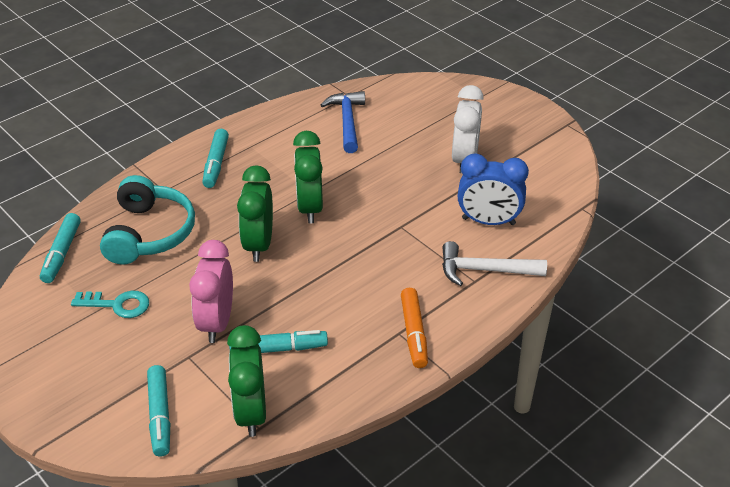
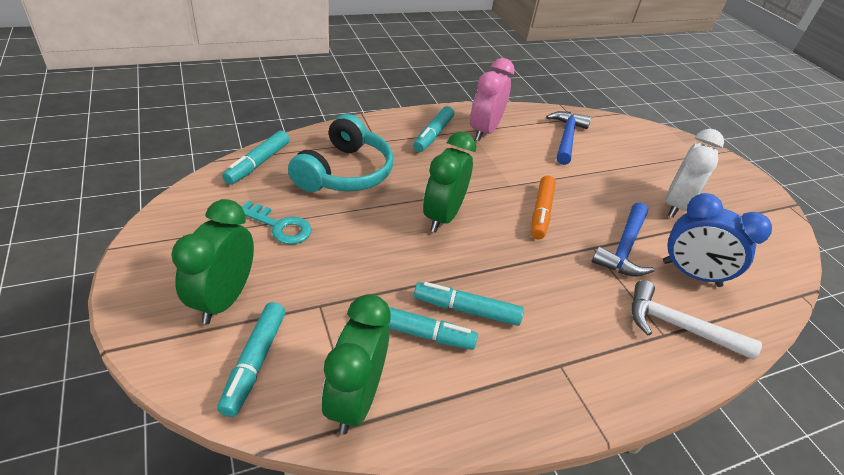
camera: 15 degrees right, 0 degrees up
(217, 322) = (366, 279): pink clock -> pink clock (484, 131)
(310, 208) = (505, 199): green clock -> green clock (224, 299)
(310, 317) = (466, 309): none -> turquoise marker
(414, 333) = (578, 372): orange marker -> orange marker (540, 212)
(427, 218) = (624, 248): none -> blue hammer

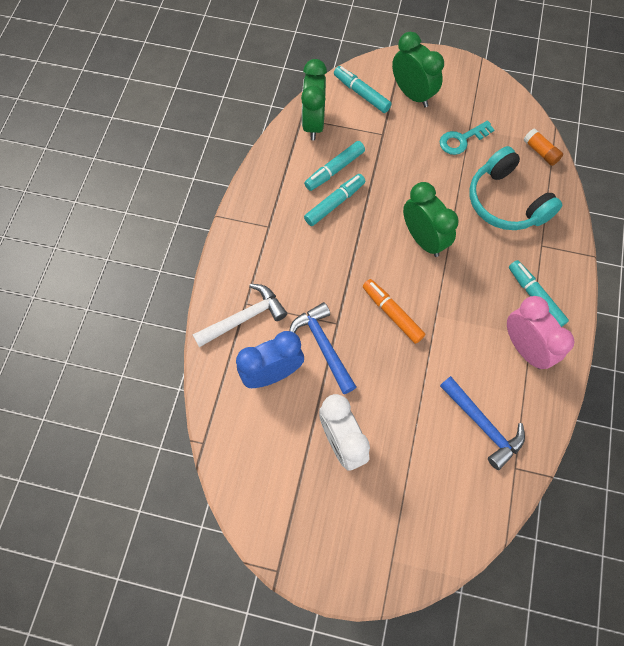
camera: 130 degrees right, 25 degrees up
(258, 163) = (540, 152): turquoise marker -> orange glue stick
(355, 399) = (314, 124): green clock -> green clock turned 135 degrees counterclockwise

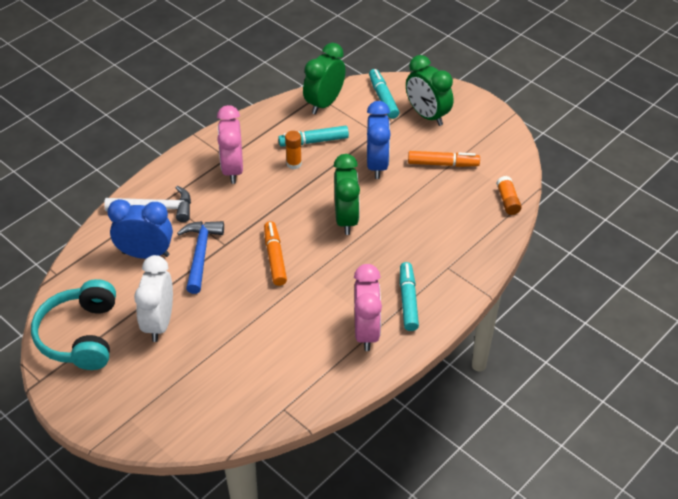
camera: 30 degrees right, 20 degrees down
(283, 237) = (233, 169): none -> pink clock
(335, 203) = (294, 164): turquoise marker -> orange glue stick
(407, 168) = (377, 165): none -> blue clock
(412, 94) = (427, 115): green clock -> green clock turned 150 degrees clockwise
(462, 140) = (443, 164): turquoise key -> orange marker
(483, 425) = (282, 367): blue hammer -> none
(506, 202) = (443, 223): turquoise headphones -> turquoise headphones (80, 335)

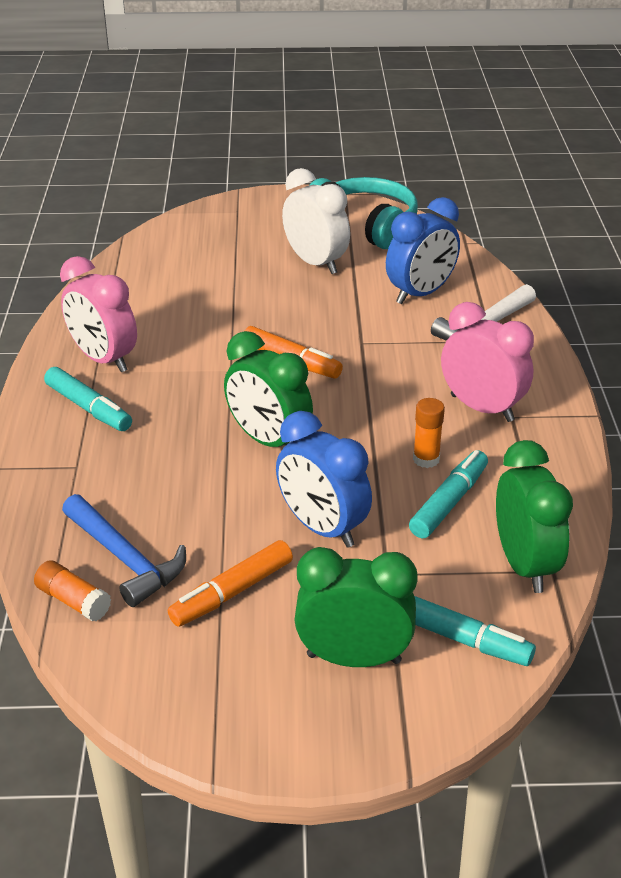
camera: 135 degrees right, 10 degrees down
(200, 254) = (370, 322): blue hammer -> blue hammer (125, 559)

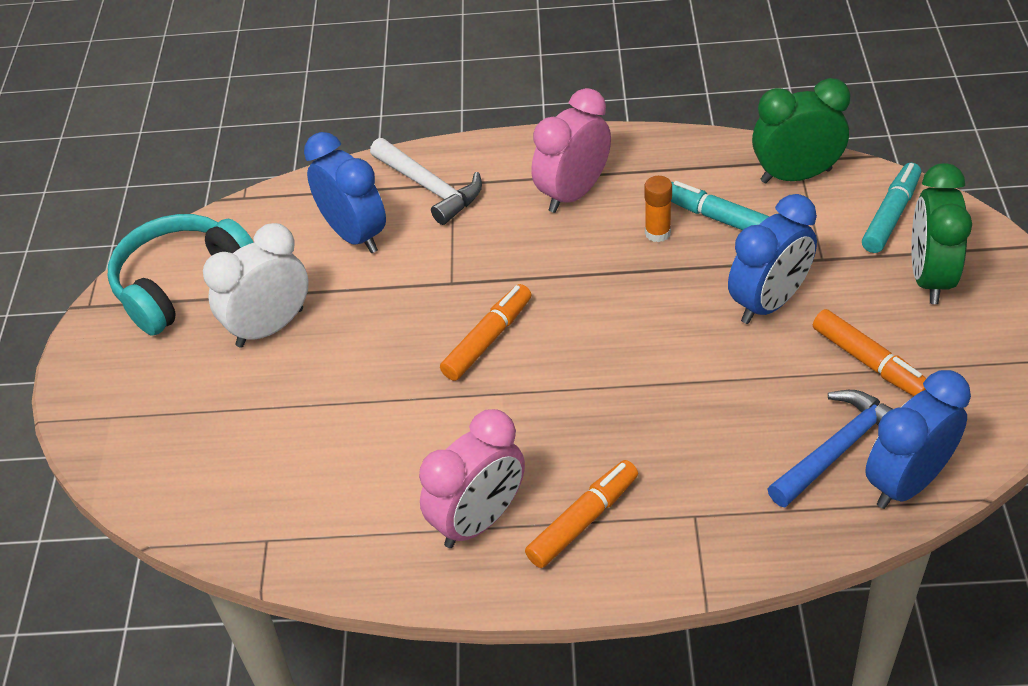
camera: 85 degrees left, 10 degrees up
(73, 601) = (907, 483): orange glue stick -> blue clock
(88, 408) = (583, 520): turquoise marker -> orange marker
(269, 441) = (636, 350): green clock -> none

